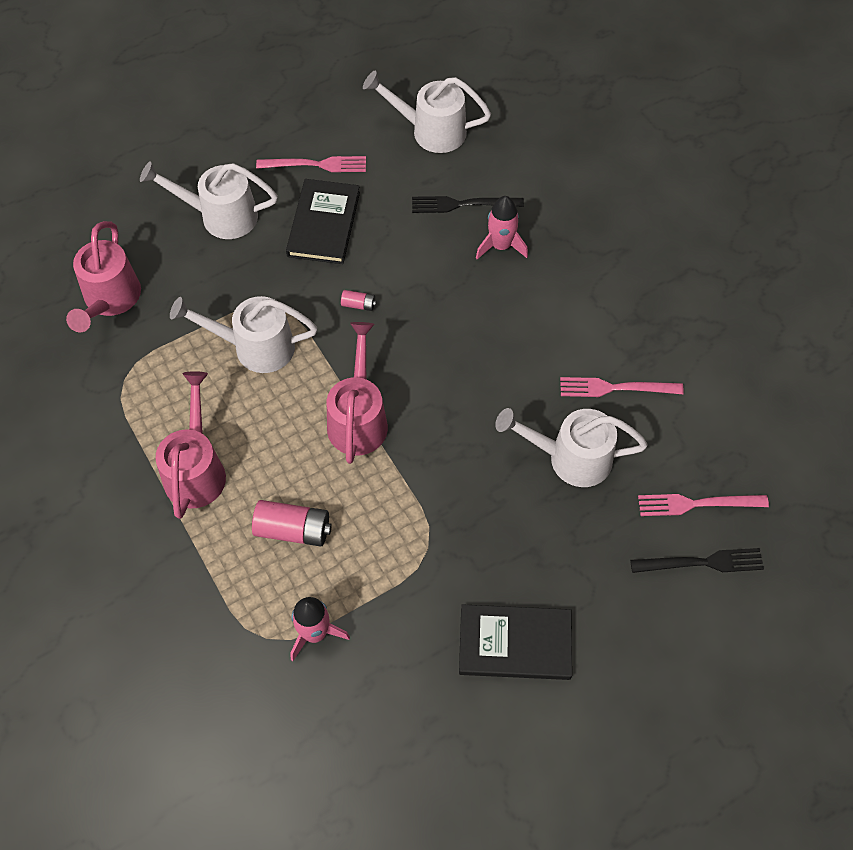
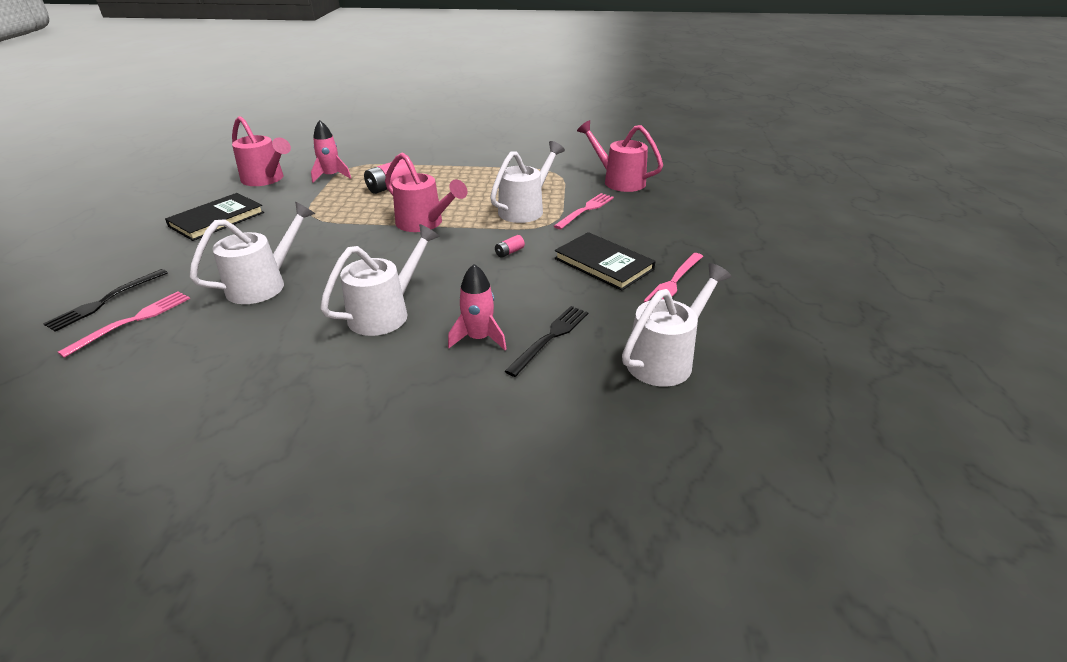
camera: 125 degrees right, 25 degrees down
(196, 469) = (468, 174): pink watering can -> pink watering can (266, 179)
(220, 216) = (655, 229): white watering can -> white watering can (386, 313)
(615, 388) = (269, 331): pink fork -> pink fork (586, 210)

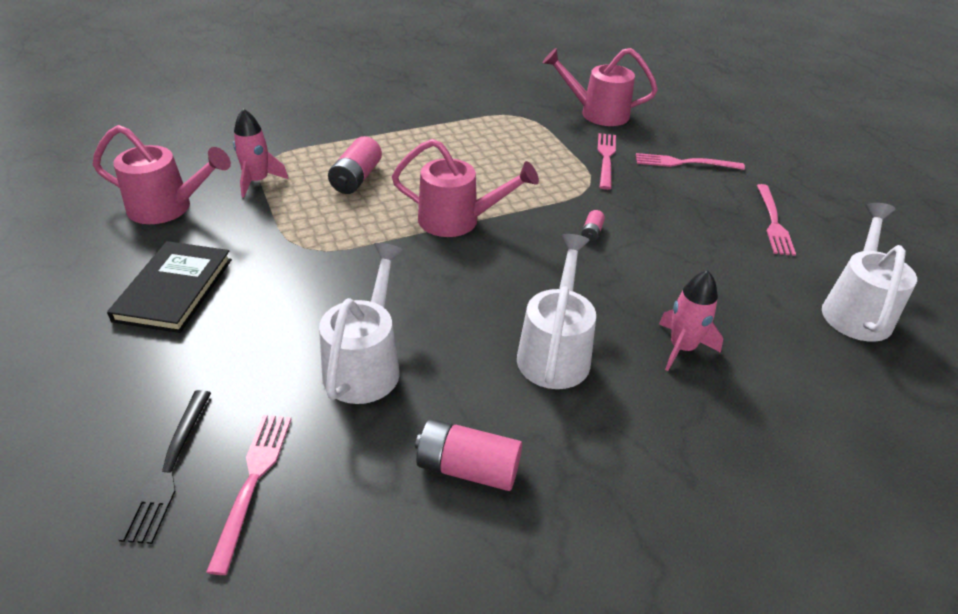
camera: 30 degrees left, 5 degrees up
(246, 356) = (467, 468): none -> pink battery
(525, 209) = (545, 173): white watering can -> none
(550, 338) = (743, 322): black fork -> none
(603, 264) = (694, 220): black book -> none
(649, 226) = (684, 163): none -> pink fork

